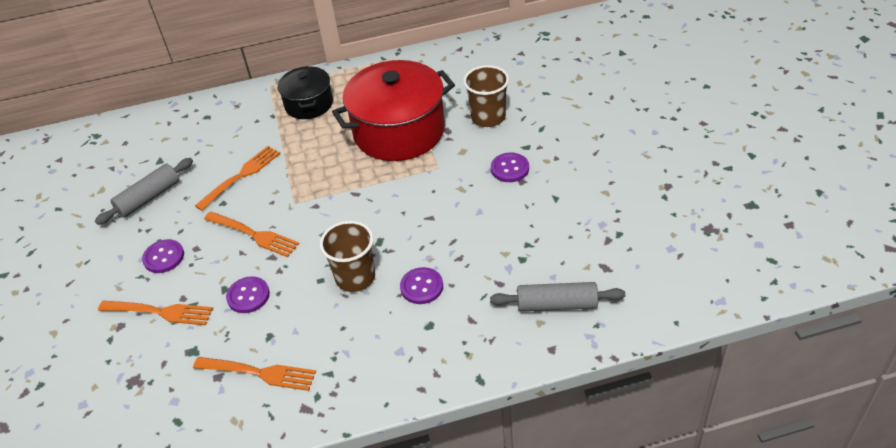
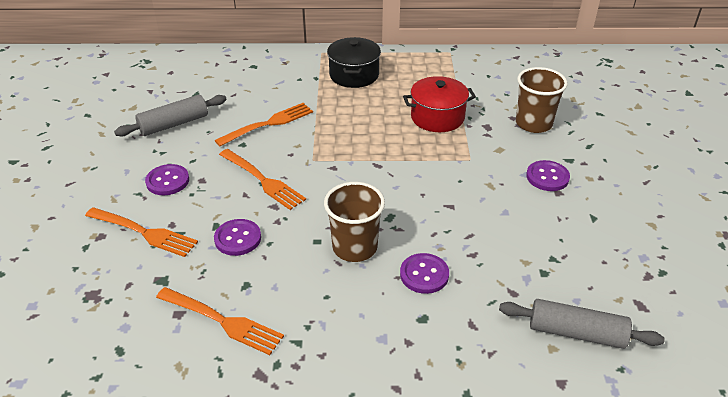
camera: 10 degrees right, 5 degrees down
(399, 131) = (437, 117): red pot -> red pot, size x0.56

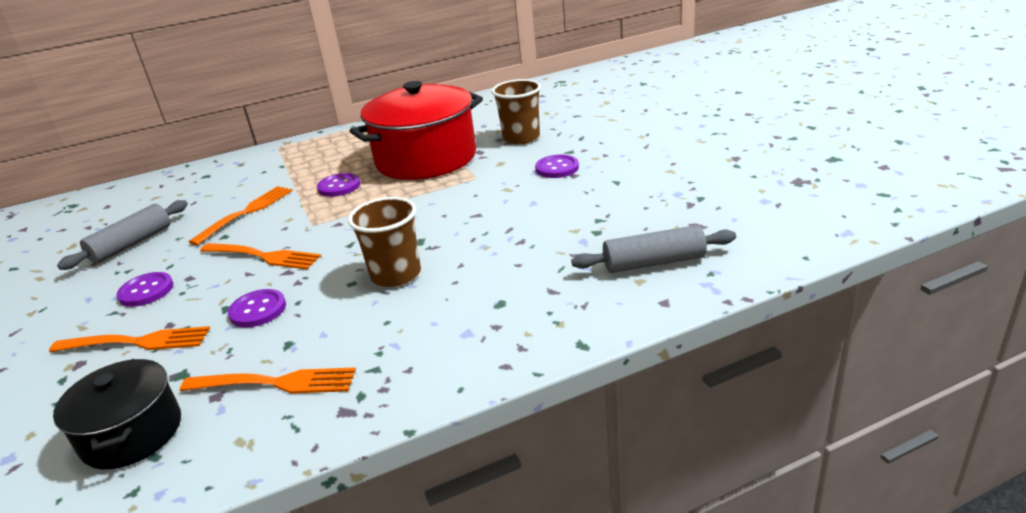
camera: 20 degrees left, 10 degrees down
(354, 75) = (322, 153): black pot -> black pot (132, 434)
(424, 274) = (481, 271): purple button -> purple button (339, 186)
(437, 117) = (426, 159): red pot -> red pot, size x1.79

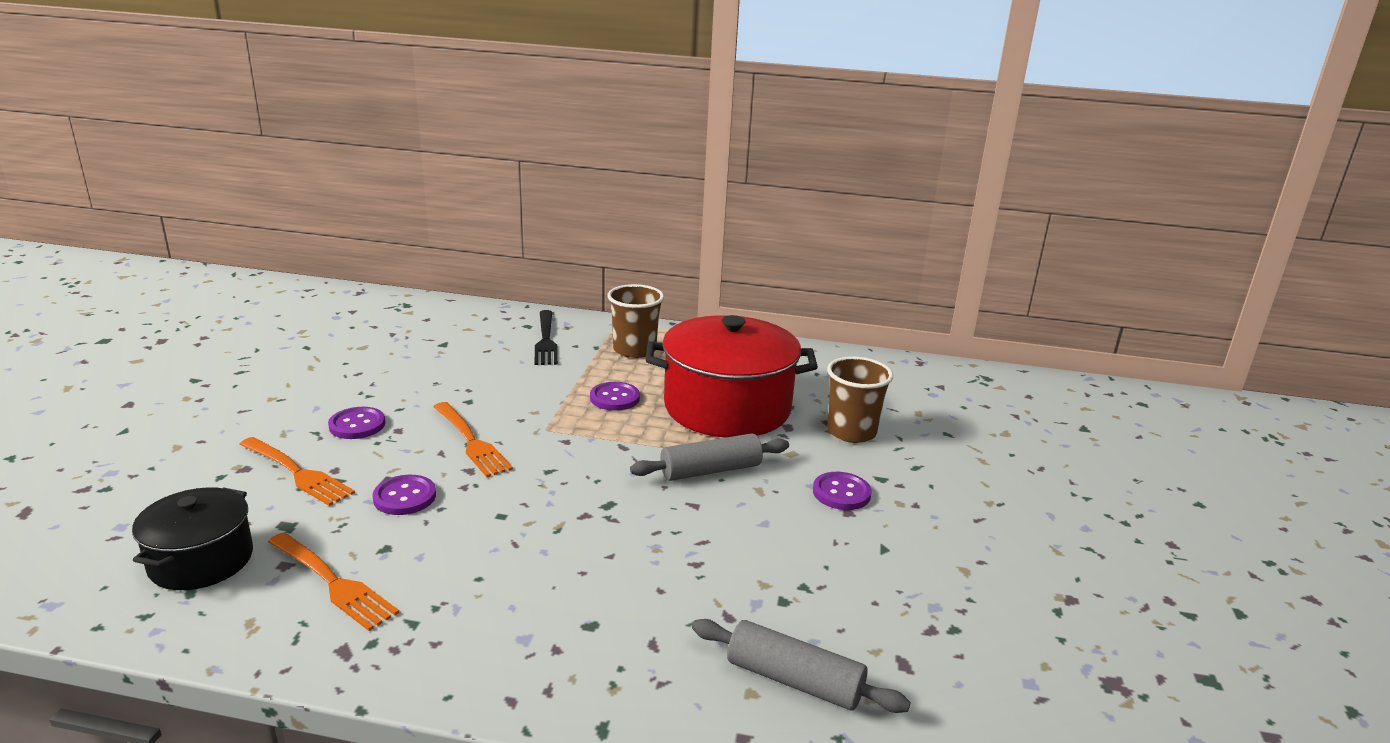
camera: 30 degrees right, 5 degrees down
(131, 244) = (399, 369): grey rolling pin -> grey rolling pin (710, 470)
(234, 177) = (545, 340): none -> black fork
(246, 213) = (511, 385): orange fork -> none
(396, 275) = (545, 530): brown cup -> brown cup (634, 350)

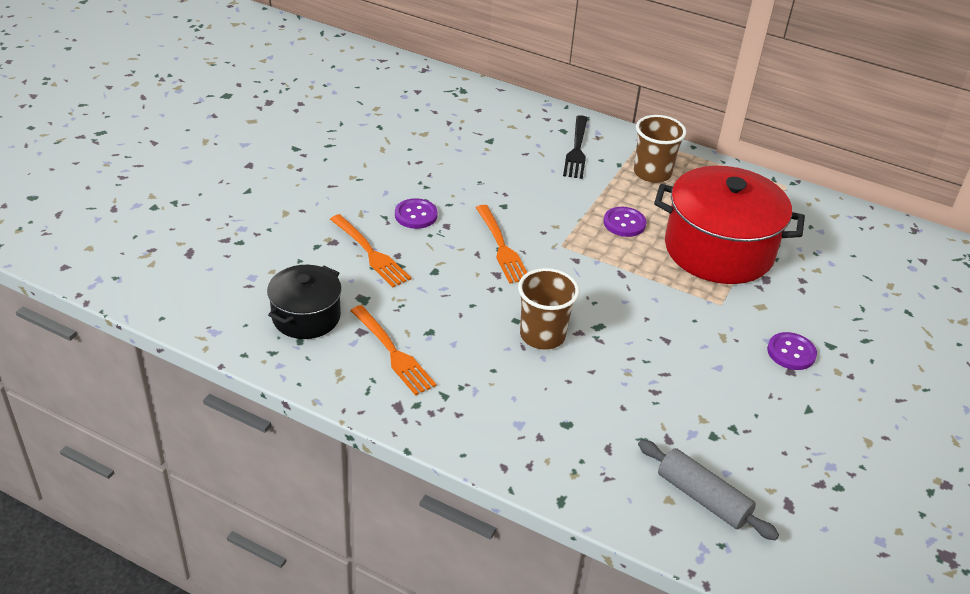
camera: 15 degrees right, 15 degrees up
(404, 497) = (447, 290): purple button -> none
(710, 470) = (688, 310): grey rolling pin -> none
(851, 432) = (821, 294): brown cup -> brown cup (542, 335)

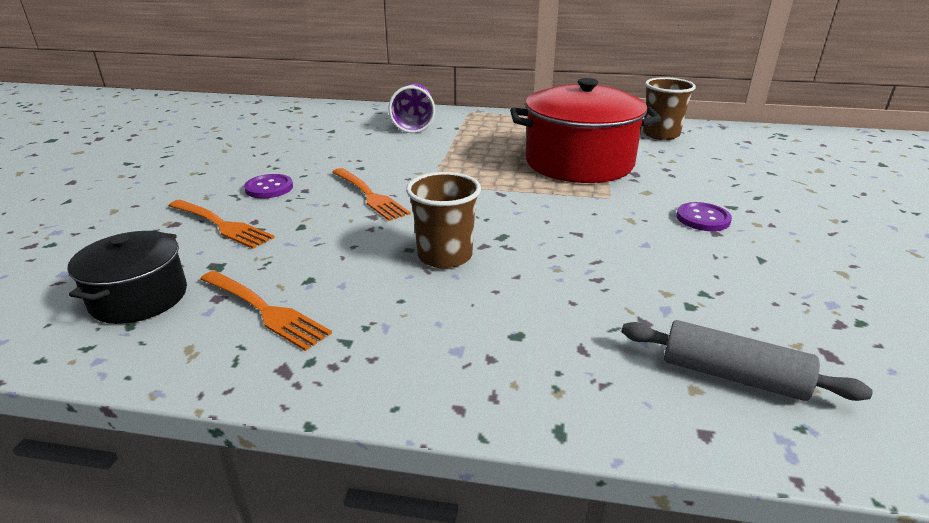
camera: 15 degrees left, 10 degrees down
(576, 149) = (414, 125): black fork -> purple cup
(624, 223) = (483, 160): purple button -> none
(652, 173) = (488, 128): brown cup -> brown cup (661, 134)

